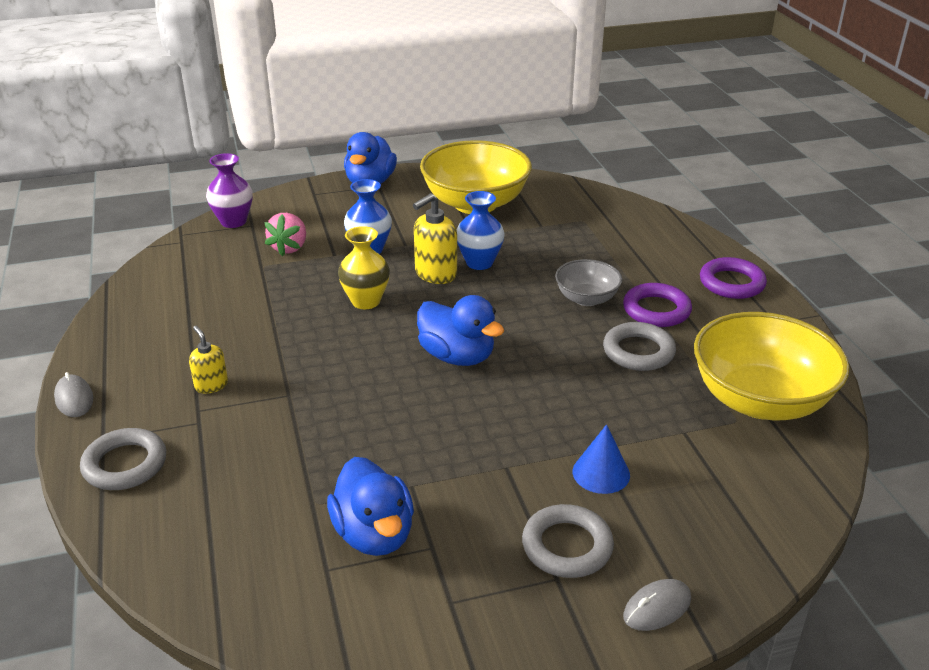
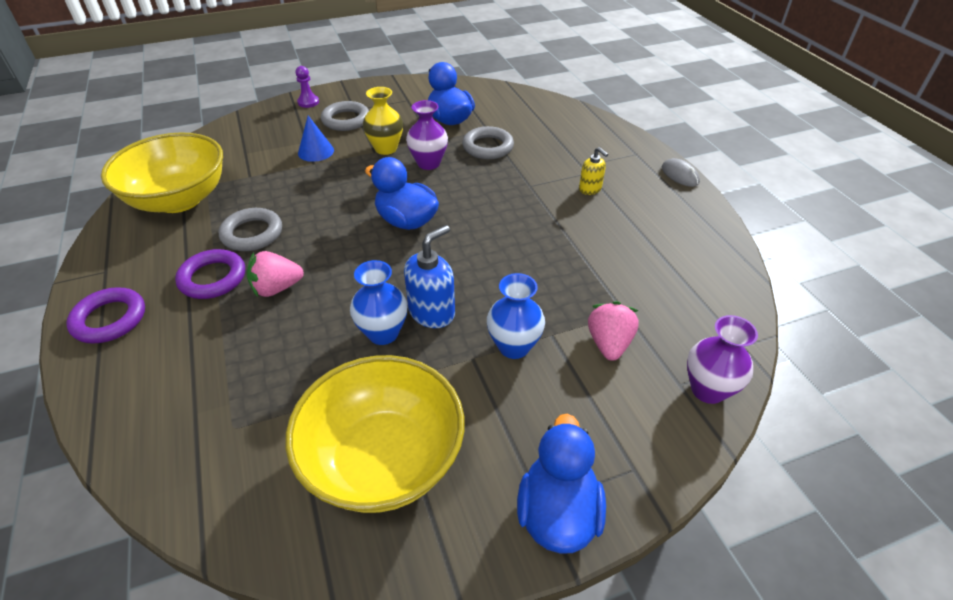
camera: 175 degrees right, 10 degrees up
(125, 464) = (609, 142): grey ring -> grey ring (488, 147)
(366, 301) = (497, 272): yellow vase -> yellow vase (386, 148)
(422, 439) = (428, 163): none -> purple vase
(435, 274) = (432, 312): yellow soap dispenser -> blue soap dispenser
(586, 298) = (277, 288): grey bowl -> pink strawberry
(657, 608) = (308, 102): grey mouse -> purple pawn

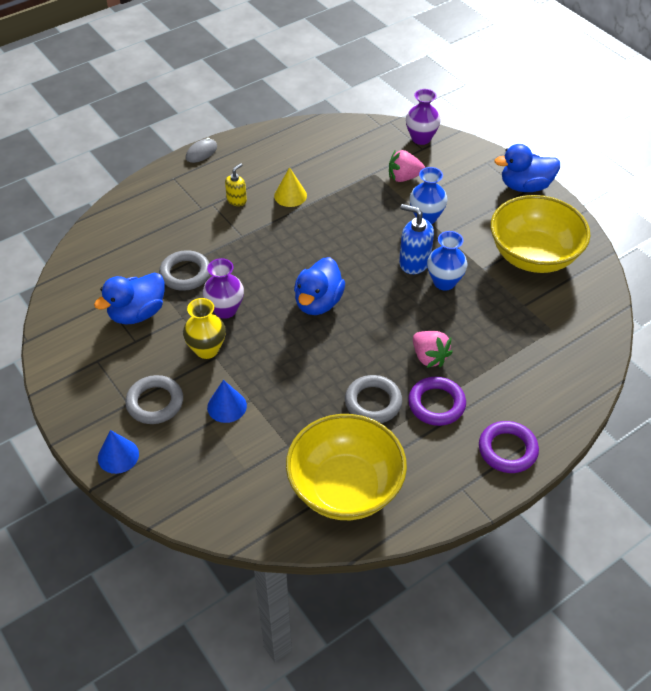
camera: 105 degrees left, 5 degrees up
(308, 102) = (118, 456): purple pawn -> blue cone
(590, 228) = (290, 195): none -> yellow cone

